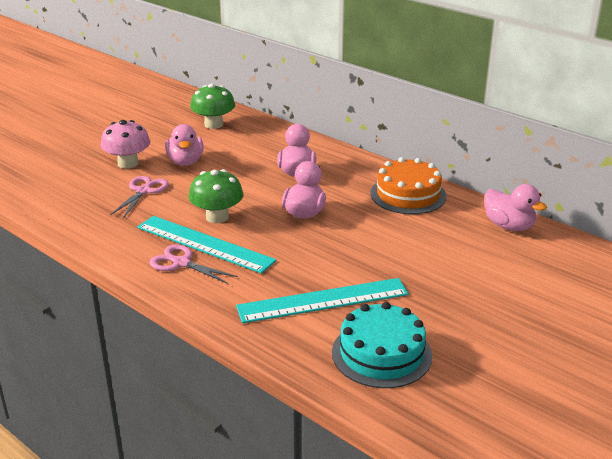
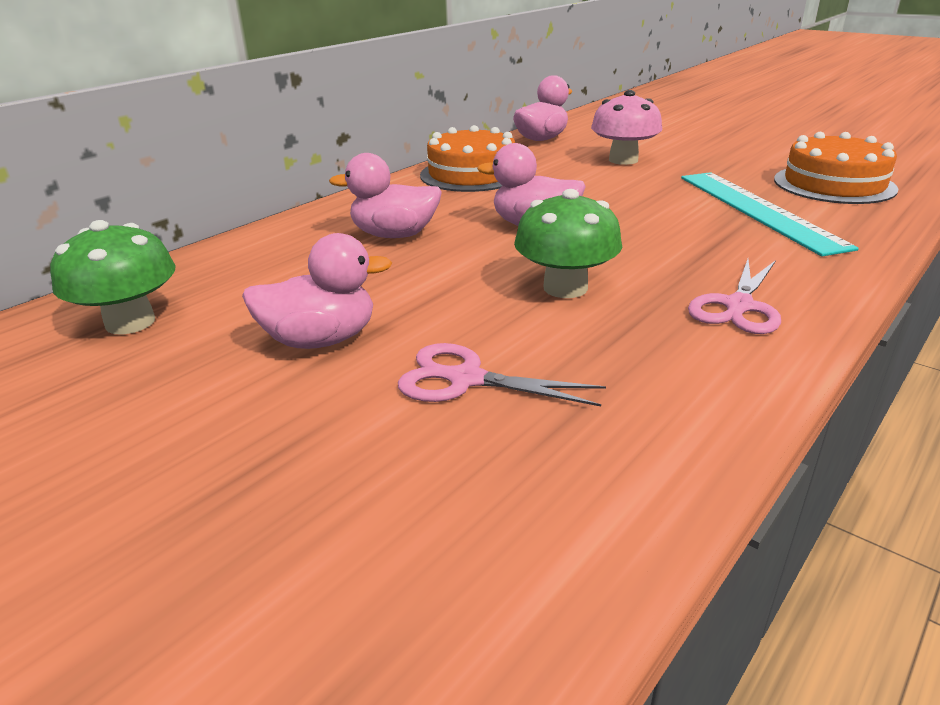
camera: 90 degrees left, 0 degrees up
(128, 163) = (305, 424): pink mushroom -> pink mushroom (623, 160)
(204, 244) = (663, 292): turquoise ruler -> none
(381, 354) = (834, 184): turquoise cake -> orange cake

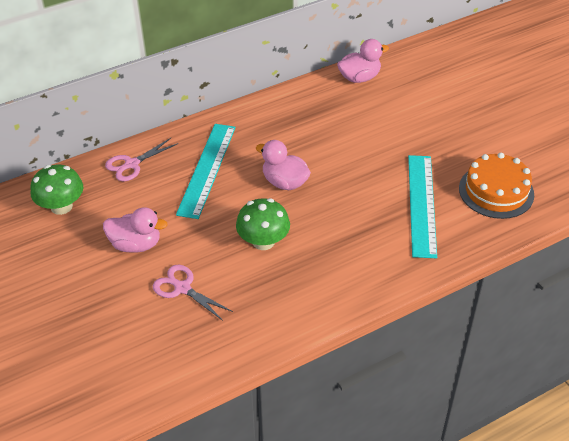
camera: 20 degrees right, 15 degrees up
(394, 235) = (207, 169): pink duck -> turquoise ruler
(471, 174) = (285, 113): orange cake -> none
(623, 160) = (391, 123): pink mushroom -> none
(738, 307) = (332, 281): pink scissors -> pink scissors (131, 164)

